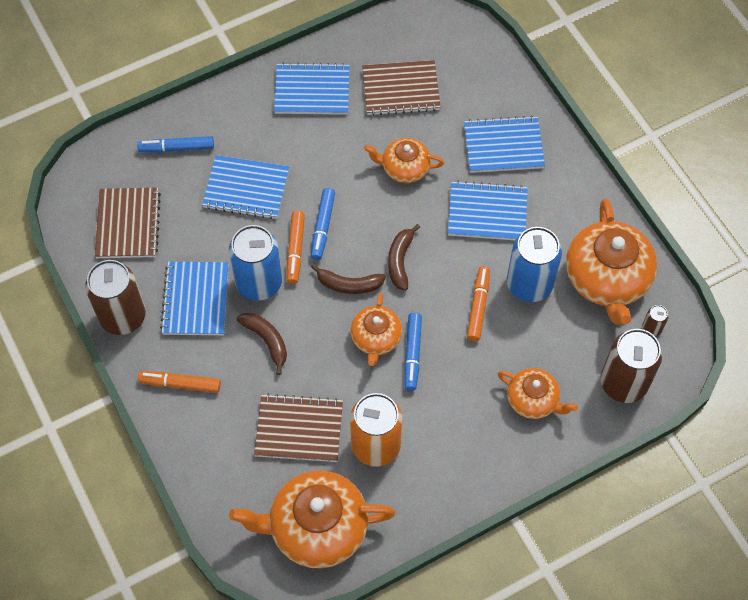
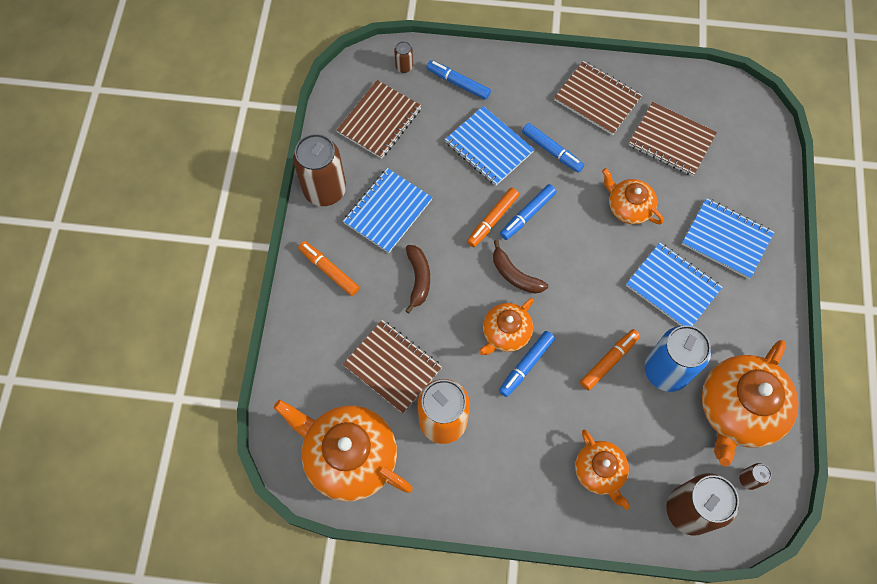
camera: 35 degrees right, 5 degrees up
(115, 162) = (404, 67): none -> brown can
(259, 283) = (445, 228): blue can -> none
(304, 159) = (552, 151): none -> blue marker
(312, 90) = (597, 99): blue notebook -> brown notebook
(400, 261) = (570, 282): brown banana -> none

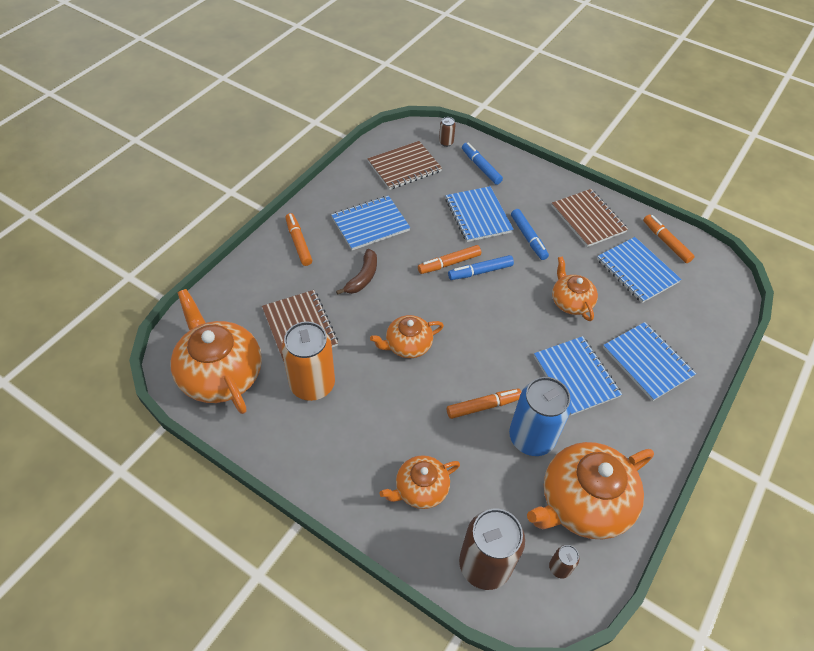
camera: 25 degrees right, 15 degrees down
(325, 190) = (333, 192): brown can -> none
(515, 275) = (442, 308): brown banana -> none
(526, 365) = (409, 376): blue marker -> none
(599, 471) = (420, 489): orange teapot -> orange teapot turned 60 degrees clockwise
(671, 140) = (637, 271): brown notebook -> blue notebook
(682, 92) = (666, 242): none -> orange marker

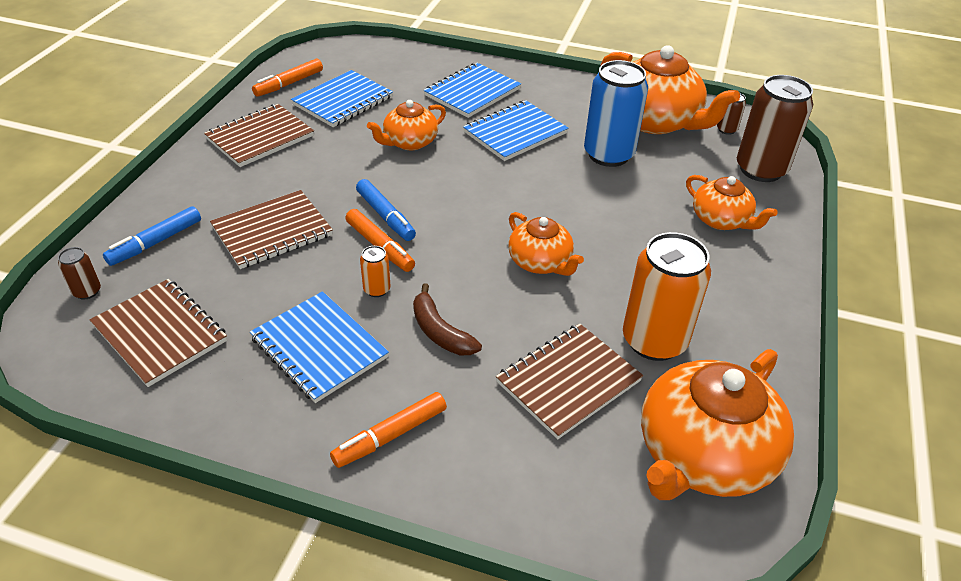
camera: 105 degrees left, 10 degrees down
(362, 277) = (440, 332): brown banana -> brown banana turned 135 degrees counterclockwise
(409, 255) = (377, 289): none -> orange can
(478, 215) = (272, 232): blue notebook -> brown notebook
(483, 406) = (592, 190): orange marker -> none
(528, 238) = (308, 182): blue marker -> none

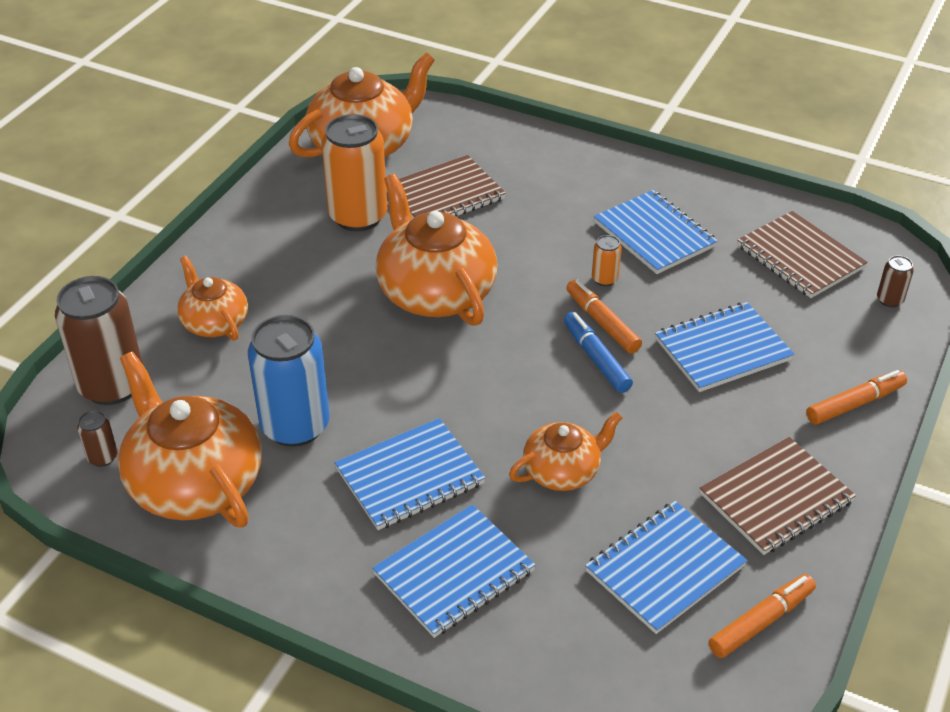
camera: 170 degrees left, 0 degrees up
(156, 242) = (847, 347): blue marker -> none
(272, 232) = (722, 349): brown notebook -> blue notebook
(390, 436) = (592, 174): orange marker -> orange marker (855, 404)
(440, 332) = (547, 238): brown banana -> none
(540, 262) = (435, 292): orange teapot -> orange teapot, size x1.77

